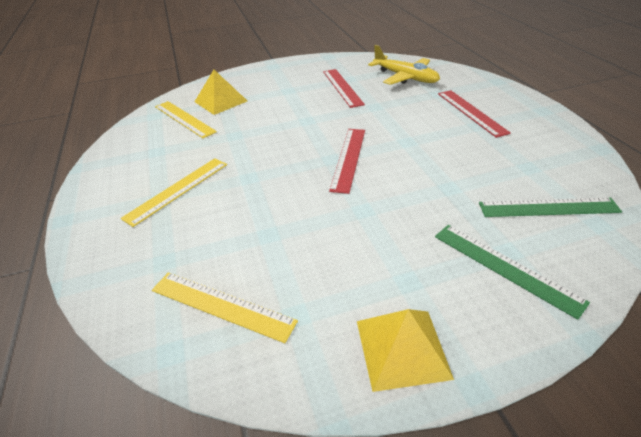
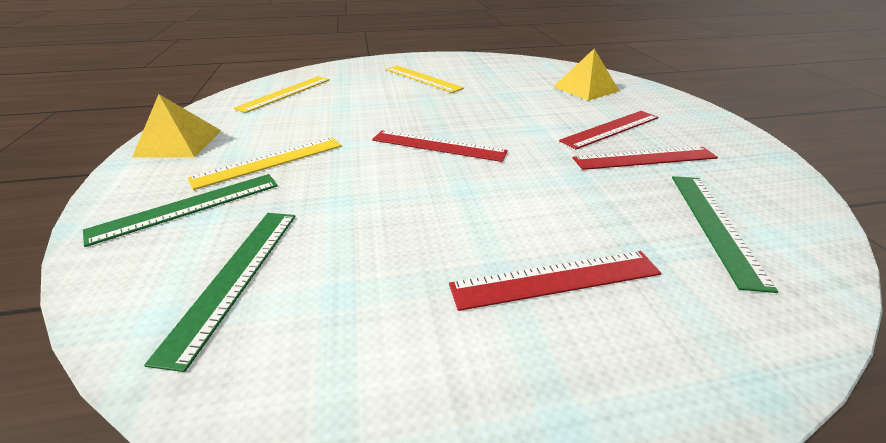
camera: 95 degrees right, 5 degrees down
(184, 119) = (544, 76): yellow ruler -> yellow ruler (269, 161)
(302, 95) = (611, 129): none -> red ruler
(405, 77) = (715, 225): yellow plane -> green ruler

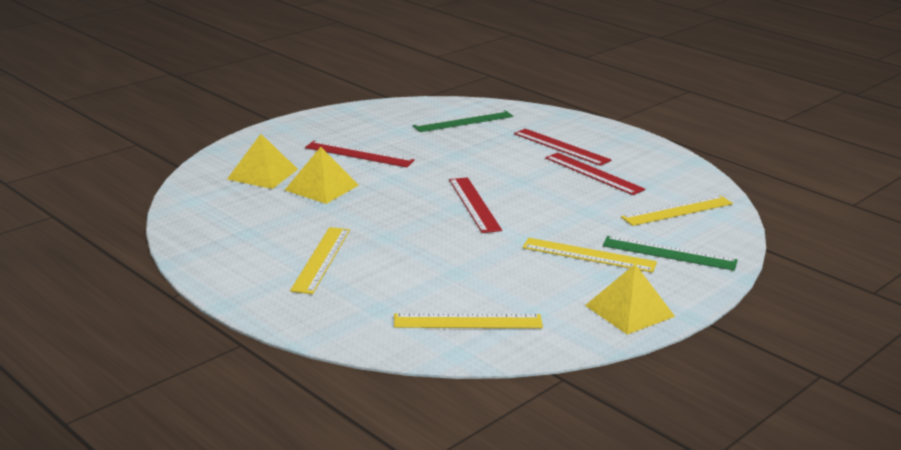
camera: 125 degrees left, 10 degrees down
(235, 277) = (677, 210): green ruler -> yellow ruler
(540, 100) = (322, 187): none -> yellow pyramid
(644, 158) = (400, 140): red ruler -> red ruler (593, 173)

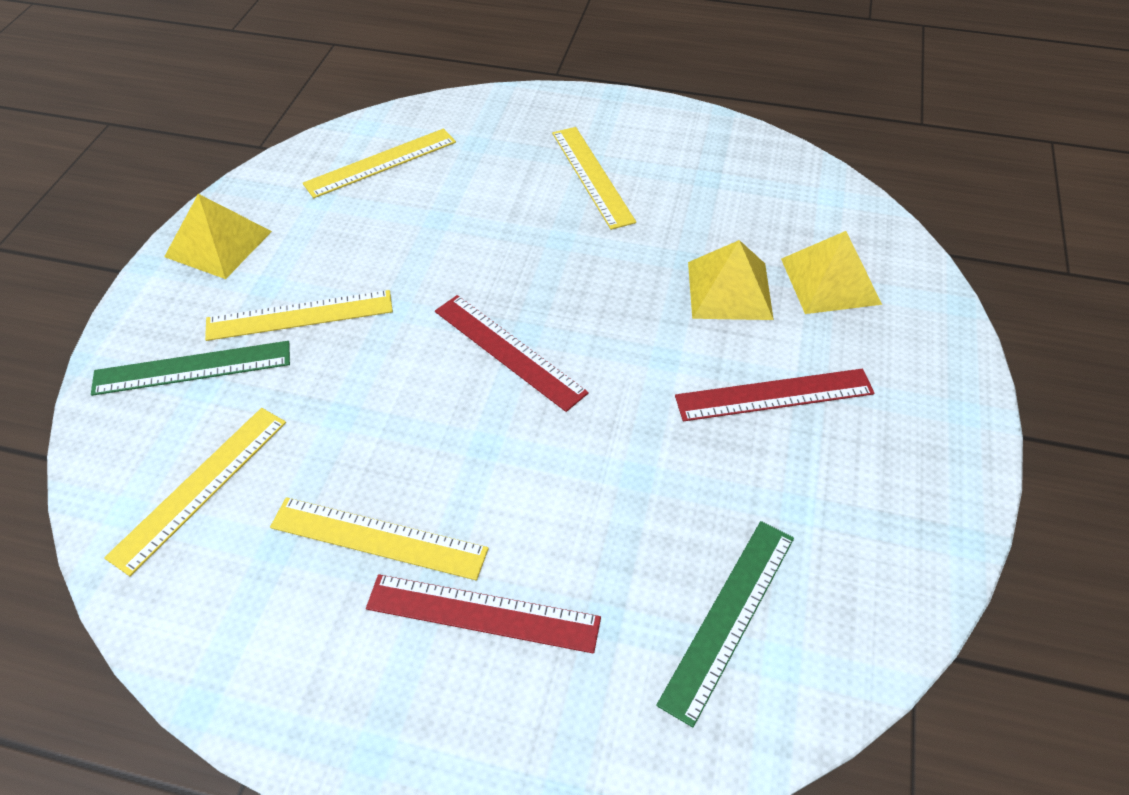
camera: 150 degrees right, 25 degrees up
(593, 173) = (378, 538): red ruler -> yellow ruler

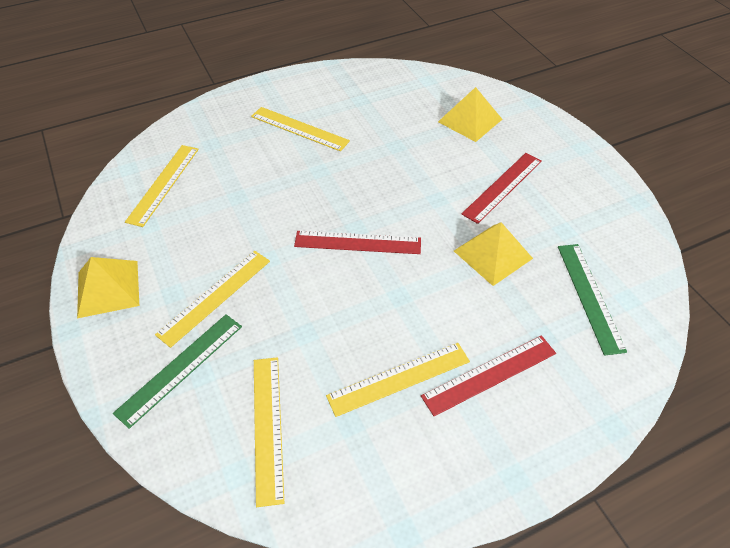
camera: 40 degrees left, 0 degrees up
(729, 290) = (431, 149): yellow pyramid -> yellow pyramid (493, 254)

